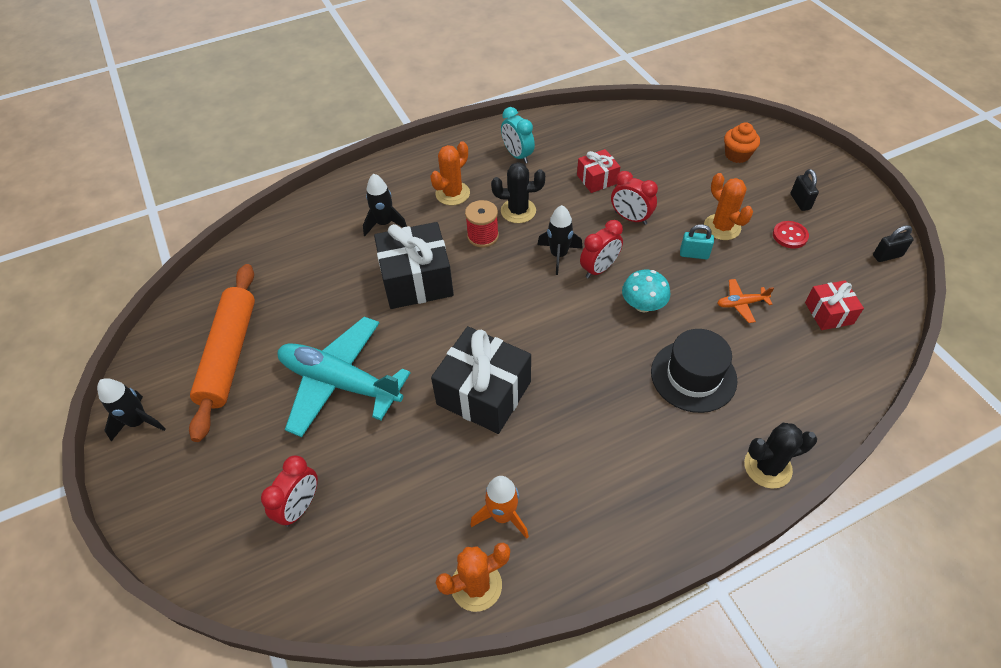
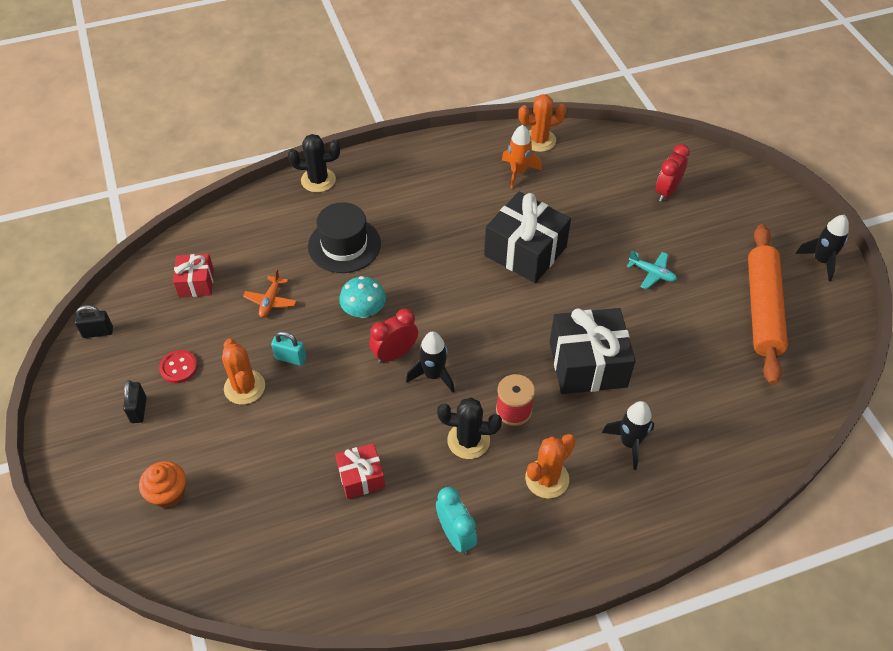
camera: 175 degrees left, 0 degrees up
(340, 382) = (652, 273): turquoise plane -> turquoise plane, size x0.41
(630, 218) = (340, 413): red clock -> none
(741, 304) = (270, 301): orange plane -> orange plane turned 105 degrees clockwise

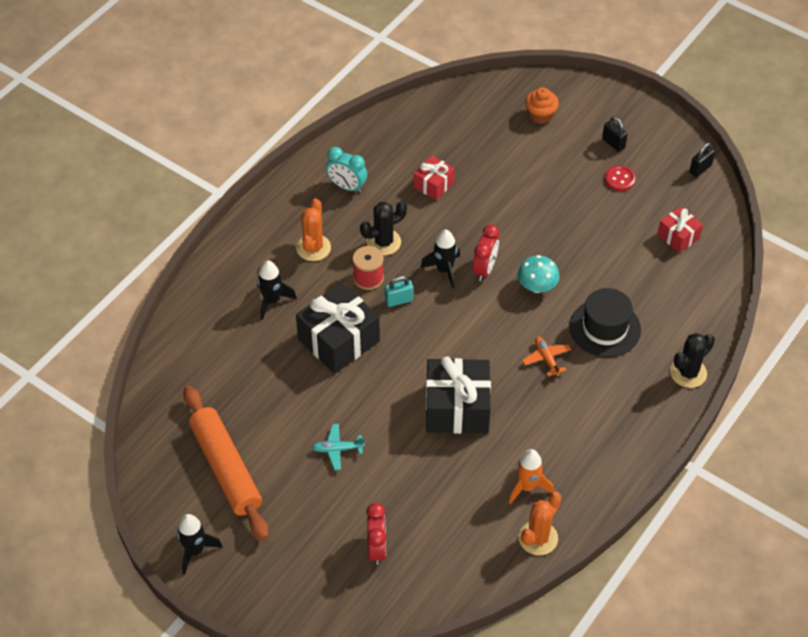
camera: 145 degrees right, 0 degrees up
(244, 387) = (563, 192): orange cactus -> none
(270, 301) = (611, 255): orange plane -> orange plane (546, 358)
(290, 358) = (553, 226): turquoise padlock -> turquoise padlock (399, 300)

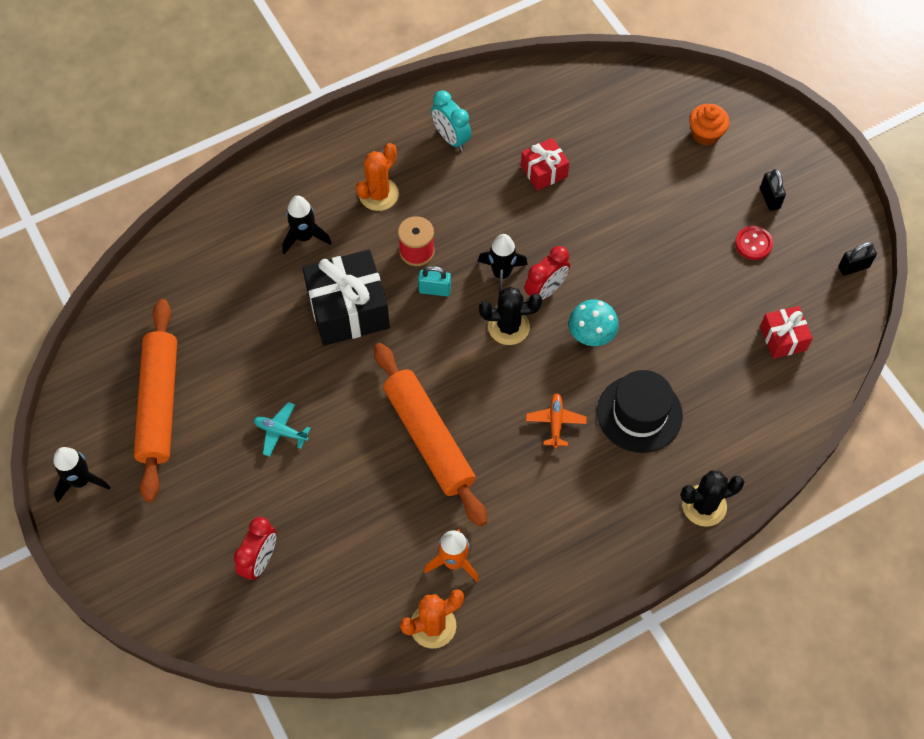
camera: 25 degrees right, 10 degrees up
(383, 242) = (455, 217): black cactus -> black cactus (508, 327)
(457, 408) = (429, 438): black gift -> orange rolling pin

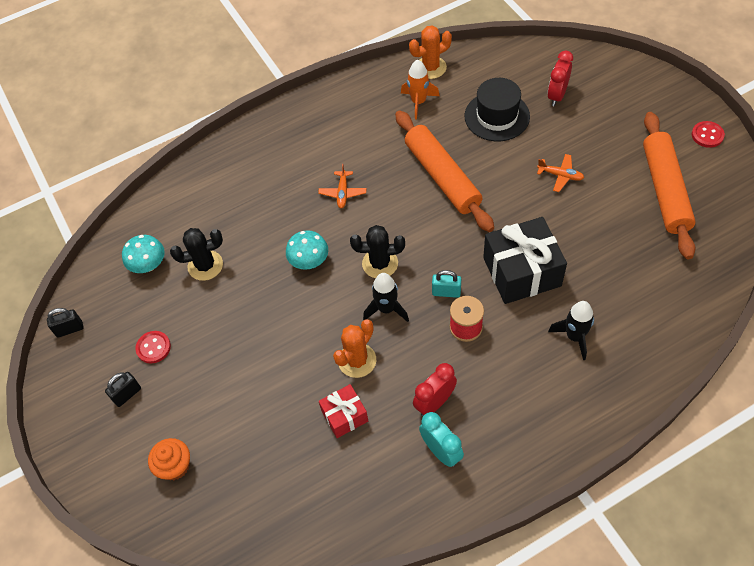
camera: 175 degrees left, 5 degrees down
(81, 481) = (707, 135): black rocket -> red button
(281, 432) = (560, 175): turquoise plane -> orange plane
(378, 194) = (509, 384): orange cactus -> orange cactus (357, 360)
(545, 291) = (347, 296): red clock -> red clock (434, 402)
(639, 413) = (276, 202): black hat -> black hat (497, 116)
(704, 506) = (236, 144): black cactus -> black cactus (205, 265)
(769, 198) = (127, 394): black padlock -> black padlock turned 60 degrees clockwise
(783, 338) = (148, 265): red gift -> turquoise mushroom

